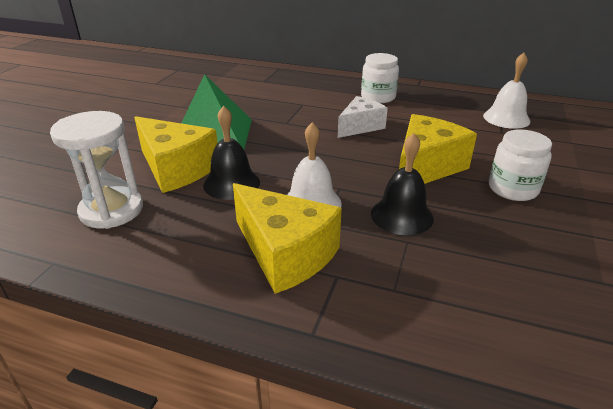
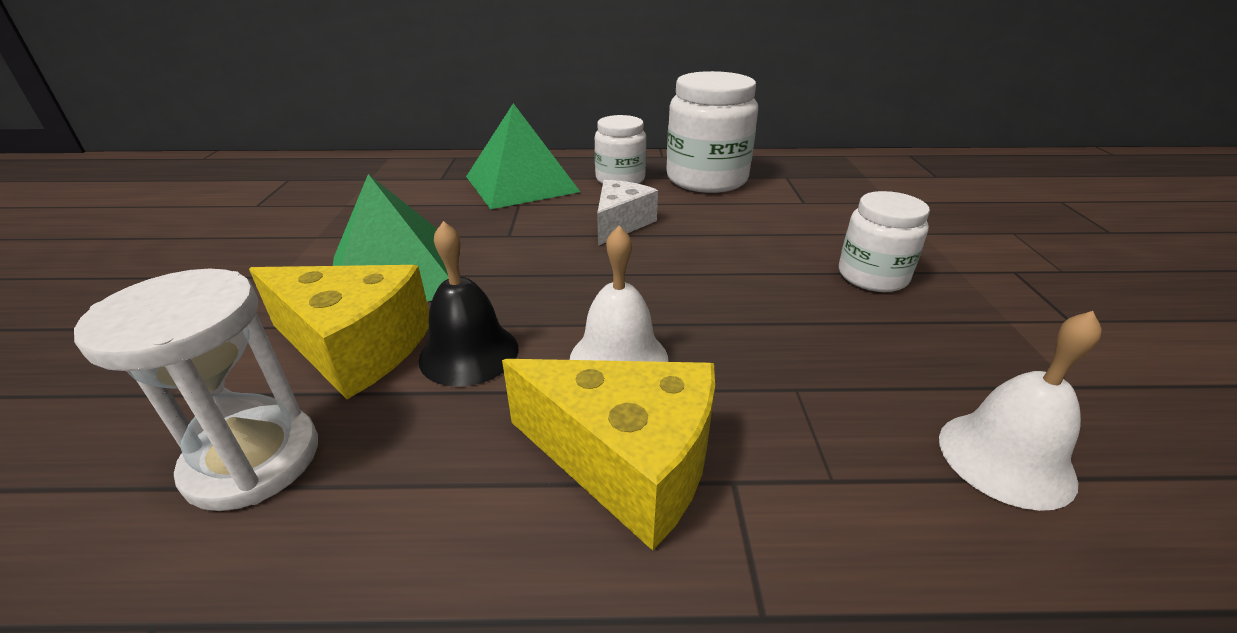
camera: 20 degrees left, 0 degrees up
(311, 91) = (521, 184): none -> green pyramid
(402, 215) = (762, 348): black bell -> none
(425, 167) = (745, 267): yellow cheese -> none
(439, 105) = (706, 179): none -> white jar
(506, 118) = (797, 183): white bell -> white bell (1005, 458)

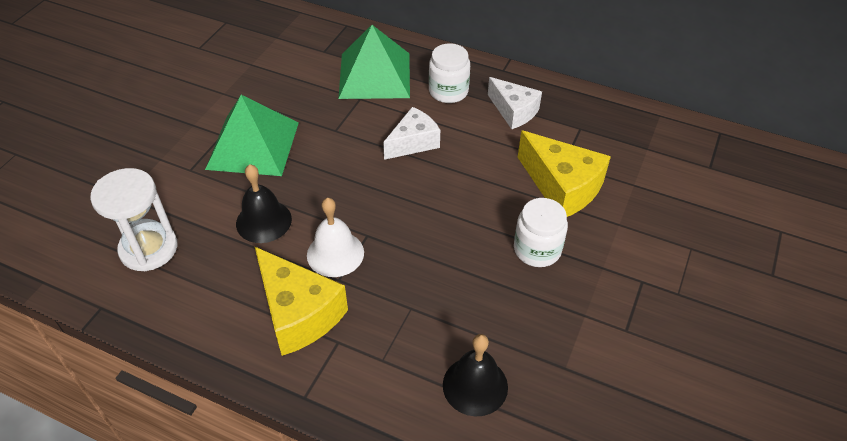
camera: 25 degrees right, 15 degrees up
(355, 347) = (212, 196): yellow cheese -> yellow cheese (562, 187)
(706, 179) = (514, 111): white jar -> white cheese
(1005, 458) = (475, 385): white bell -> black bell

